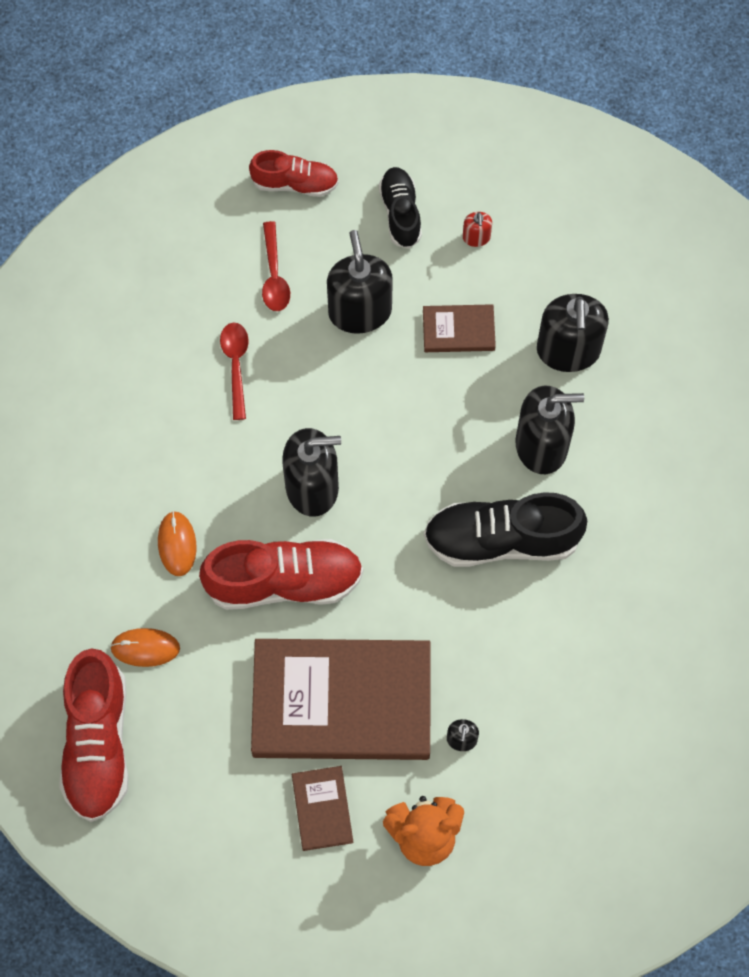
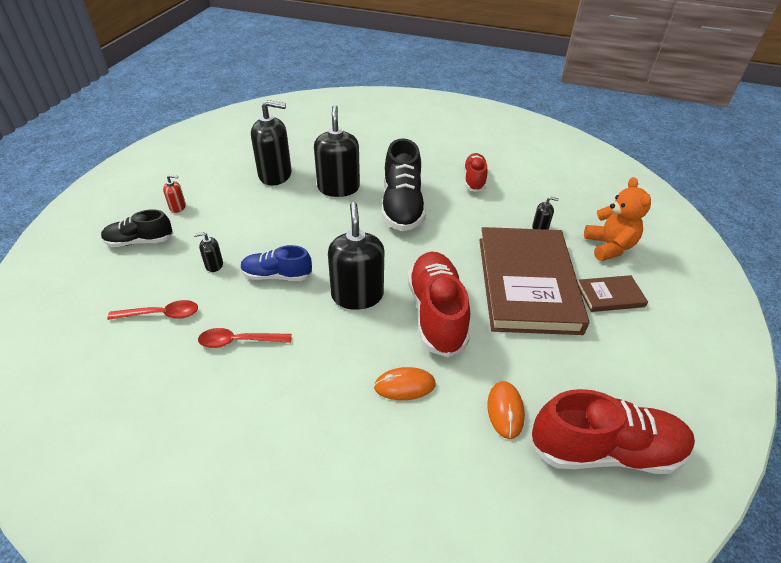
camera: 90 degrees left, 25 degrees down
(295, 183) = (79, 299): red shoe -> red shoe (474, 179)
(343, 388) = (277, 275): none -> blue shoe
(360, 311) = (214, 265): black soap dispenser -> black soap dispenser, size x0.45
(458, 330) = (246, 218): brown book -> none

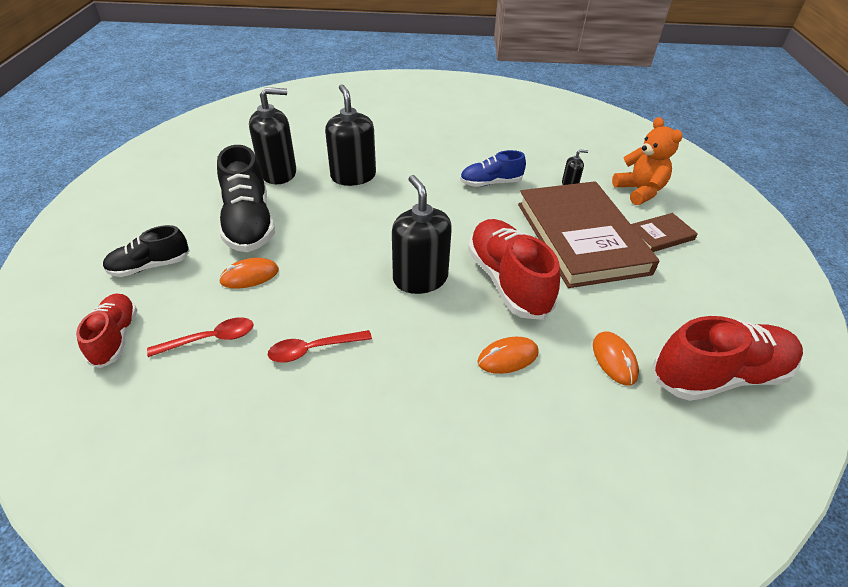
camera: 15 degrees left, 0 degrees up
(178, 207) = (180, 222): red soap dispenser -> none
(214, 265) = (250, 276): black soap dispenser -> orange mouse
(277, 275) = (325, 274): blue shoe -> blue shoe (490, 183)
(402, 206) = (427, 184): black shoe -> black shoe (249, 223)
(474, 179) = (487, 149): red shoe -> red shoe (115, 337)

